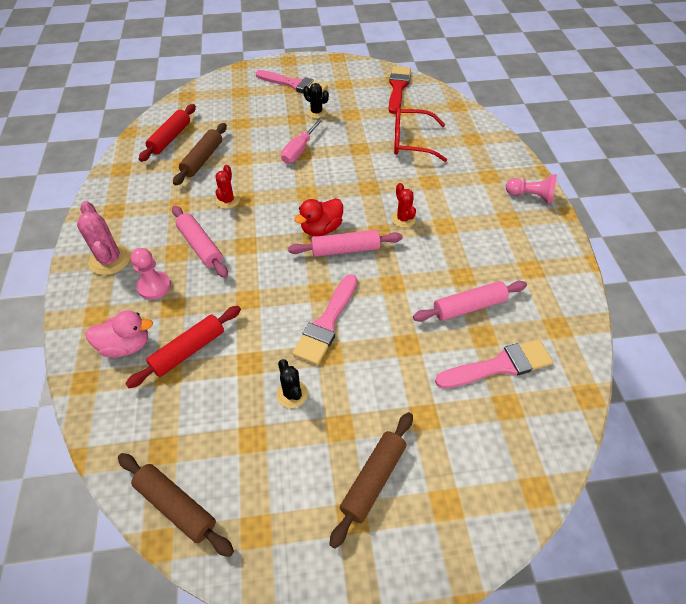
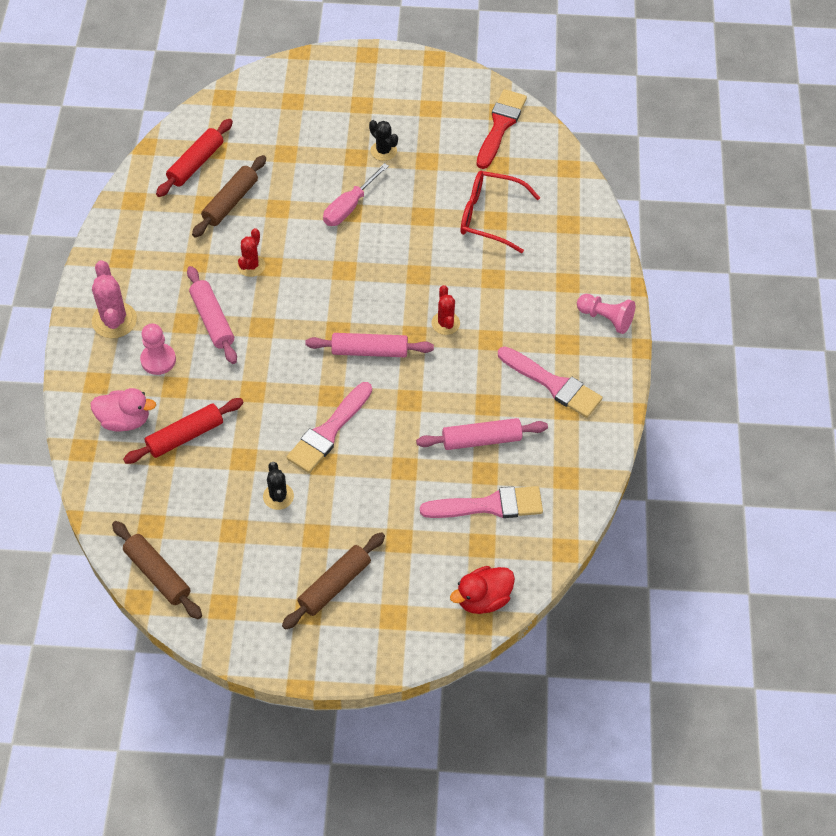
camera: 10 degrees right, 5 degrees up
(294, 85) = (365, 99): pink brush -> pink brush (553, 384)
(321, 229) = (349, 320): red duck -> red duck (483, 599)

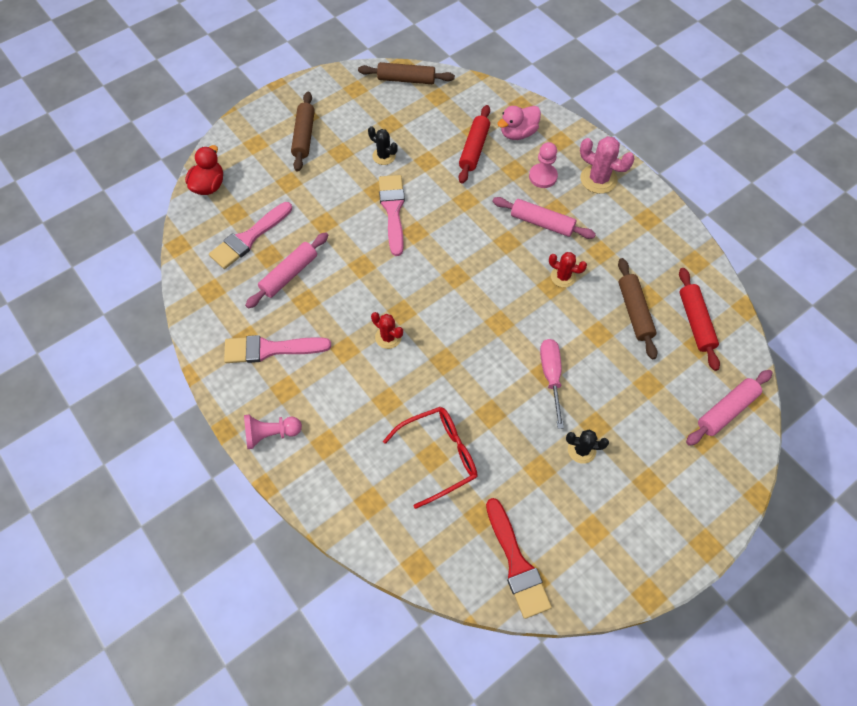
camera: 140 degrees right, 5 degrees up
(251, 266) = (563, 277): red cactus -> red cactus turned 45 degrees counterclockwise
(369, 351) = (420, 278): pink rolling pin -> pink rolling pin (726, 411)

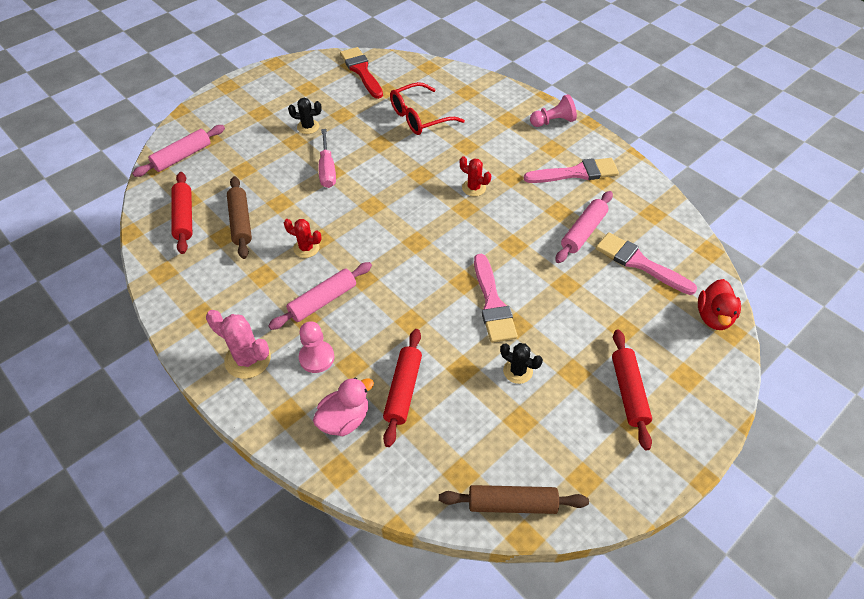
camera: 175 degrees right, 10 degrees down
(249, 238) = (639, 263): pink brush -> pink brush turned 90 degrees counterclockwise
(304, 136) = (628, 392): brown rolling pin -> red rolling pin
(542, 223) = (323, 301): pink rolling pin -> pink rolling pin turned 60 degrees counterclockwise

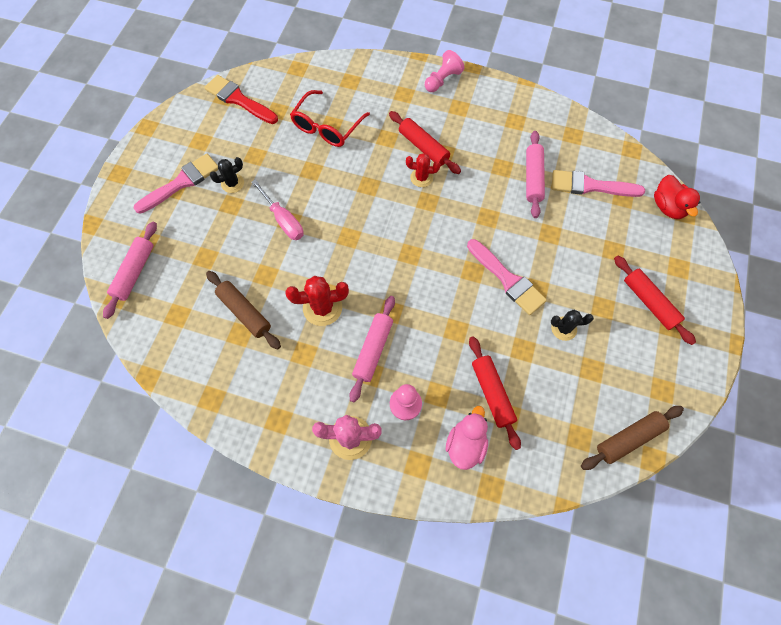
camera: 30 degrees left, 15 degrees up
(184, 217) = (188, 334): red rolling pin -> red rolling pin (423, 147)
(306, 248) = (322, 308): red cactus -> red cactus, size x1.56
(576, 173) = (492, 124): pink brush -> pink brush (181, 183)

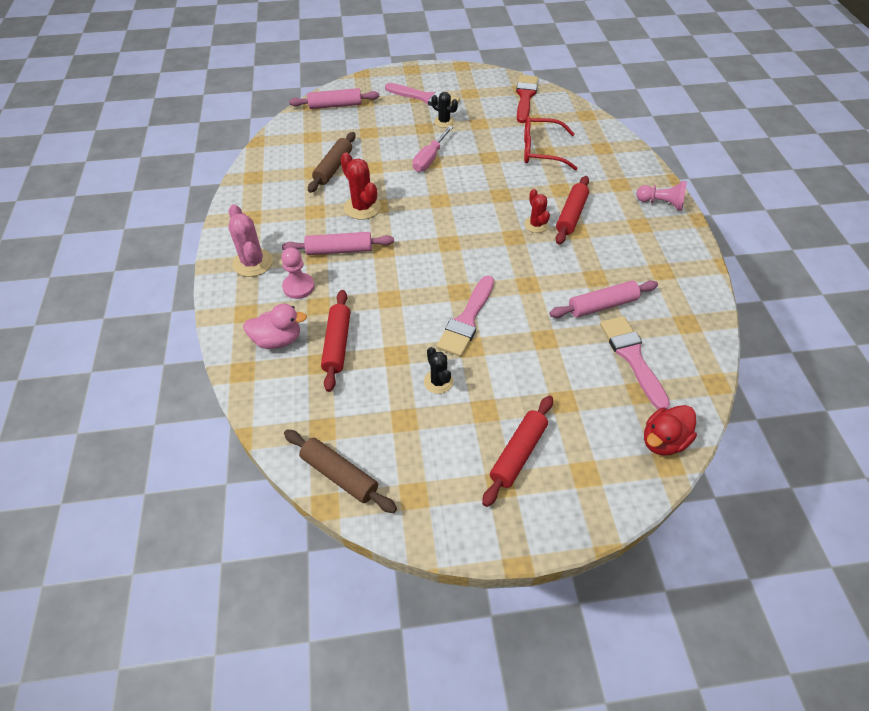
camera: 65 degrees right, 15 degrees down
(492, 393) = (337, 344): red rolling pin -> red rolling pin turned 45 degrees counterclockwise

